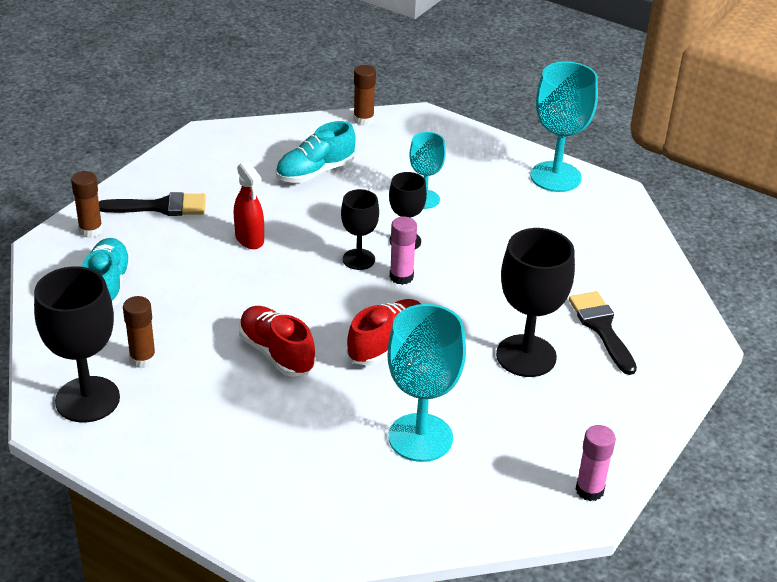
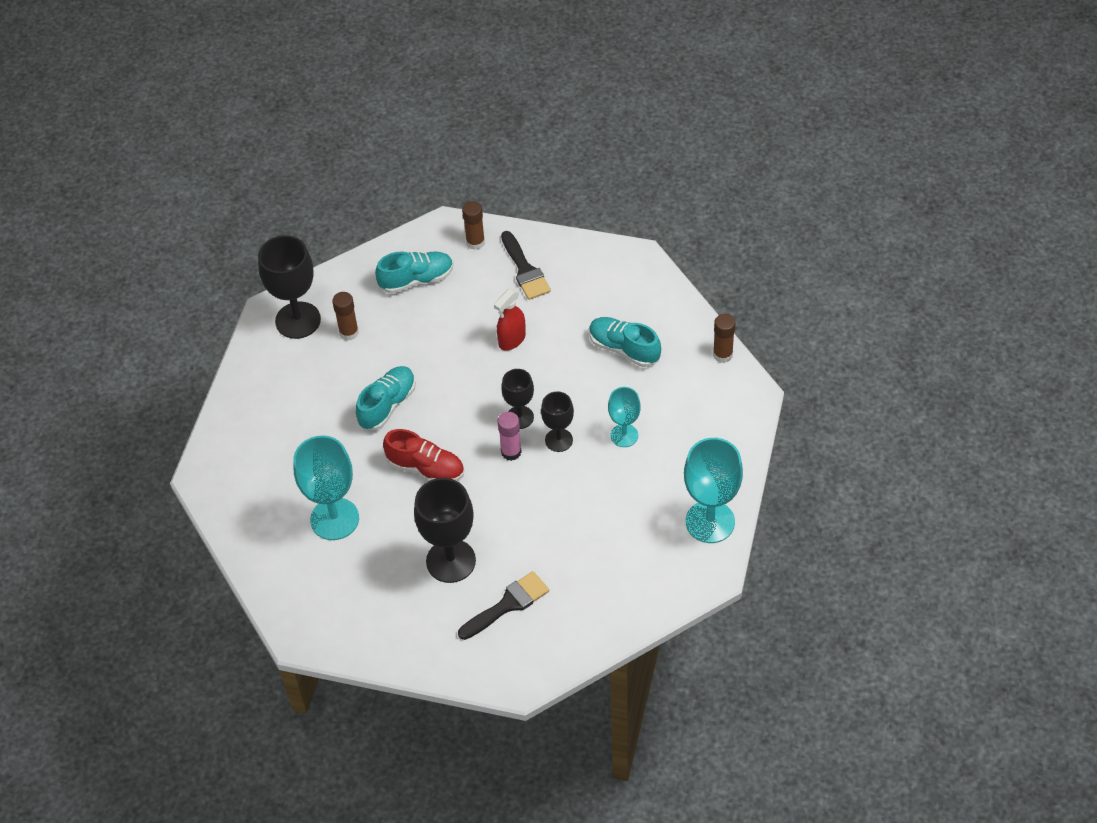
camera: 75 degrees right, 15 degrees up
(276, 353) = (387, 405): red shoe -> turquoise shoe
(589, 490) = (321, 636): pink glue stick -> none

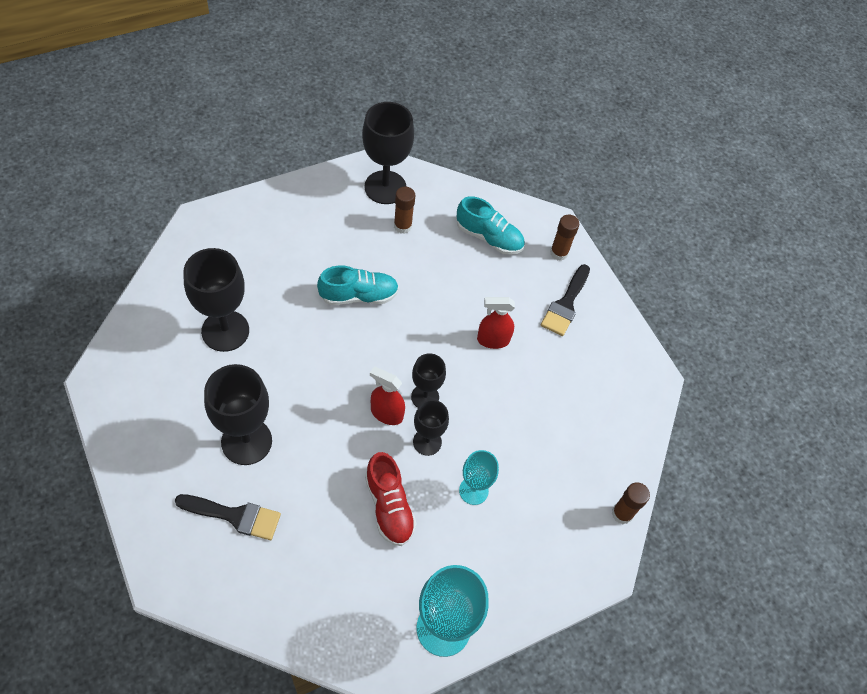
camera: 40 degrees right, 5 degrees up
(334, 519) = (225, 331): turquoise goblet -> black goblet
(426, 468) = (321, 362): red shoe -> red shoe (389, 506)
(511, 452) = (386, 413): pink glue stick -> red spray bottle
(624, 349) = (558, 429): turquoise shoe -> none

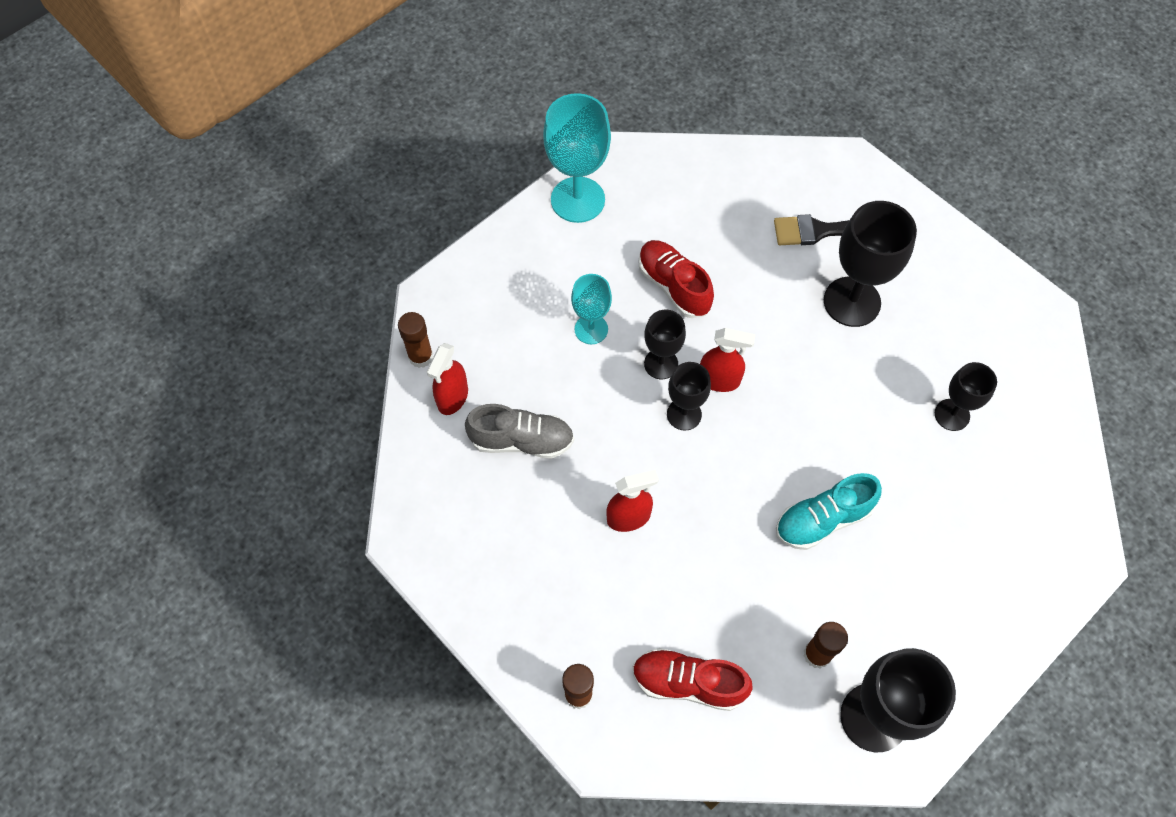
camera: 170 degrees right, 5 degrees up
(225, 331) = (952, 415): black goblet -> black goblet, size x0.58
(489, 237) = (688, 683): turquoise shoe -> red shoe
(555, 418) = (522, 441): none -> grey shoe
(565, 304) = (547, 608): black brush -> none
(602, 469) = (452, 398): none -> red spray bottle

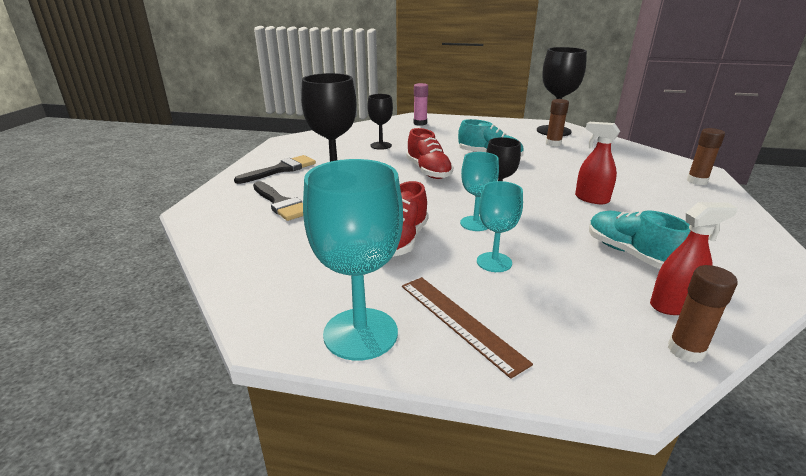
camera: 125 degrees left, 35 degrees down
(522, 441) = (630, 254): grey shoe -> turquoise shoe
(545, 258) = (460, 321): none -> brown ruler
(661, 364) = (475, 223): black goblet -> turquoise goblet
(688, 683) = (627, 161): red shoe -> red shoe (428, 171)
(719, 380) = (454, 201): red spray bottle -> none
(924, 266) = (281, 169): none -> black brush
(1038, 537) = (420, 123): none -> pink glue stick

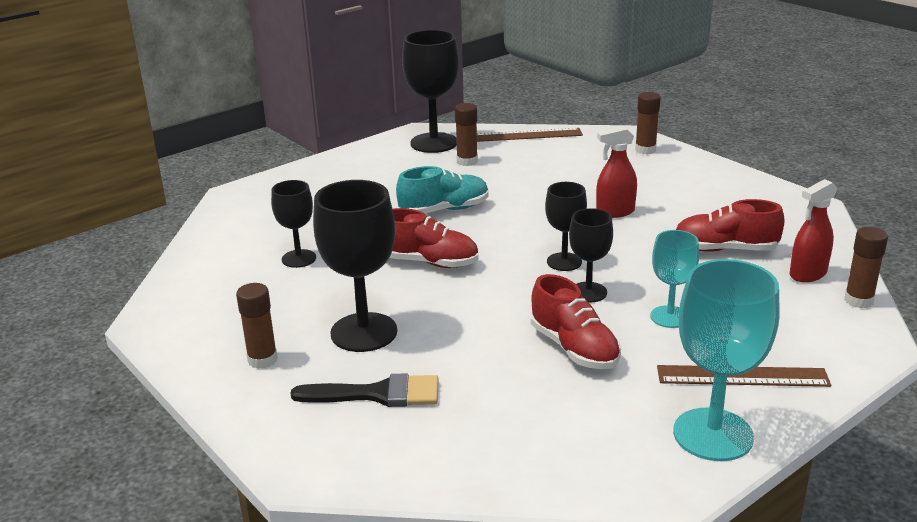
camera: 50 degrees left, 0 degrees up
(281, 169) = (262, 360): black brush -> brown glue stick
(420, 123) = (266, 201): pink glue stick -> none
(475, 223) = (588, 292): turquoise goblet -> black goblet
(621, 146) = (527, 135): none -> brown ruler
(630, 254) = (725, 249): turquoise shoe -> red shoe
(673, 305) = (807, 274): red spray bottle -> red spray bottle turned 150 degrees counterclockwise

